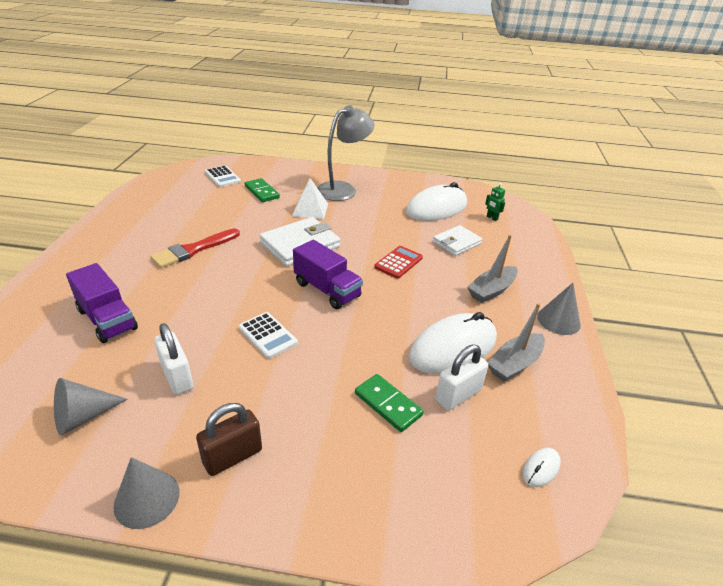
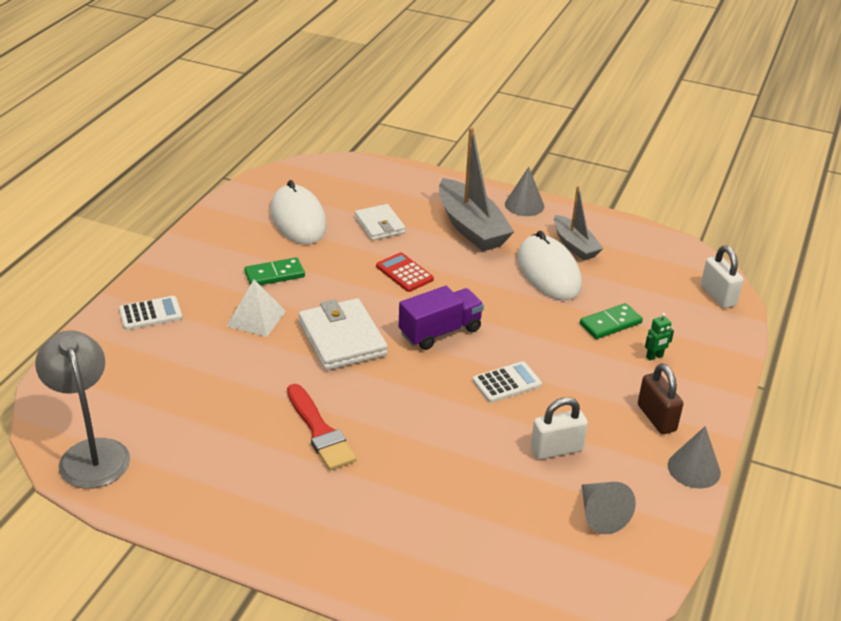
camera: 75 degrees left, 0 degrees up
(107, 319) = (450, 506): purple truck -> none
(222, 177) = (109, 392): white calculator -> white calculator (150, 314)
(262, 192) = (183, 356): green domino -> green domino (274, 274)
(343, 189) = (211, 281): grey lamp -> grey lamp (91, 453)
(458, 395) = (605, 284): white padlock -> white padlock (718, 296)
(491, 290) = (471, 227): grey boat -> grey boat, size x1.65
(492, 218) = (337, 188): green robot -> green robot (654, 357)
(541, 468) = (680, 267): white mouse -> none

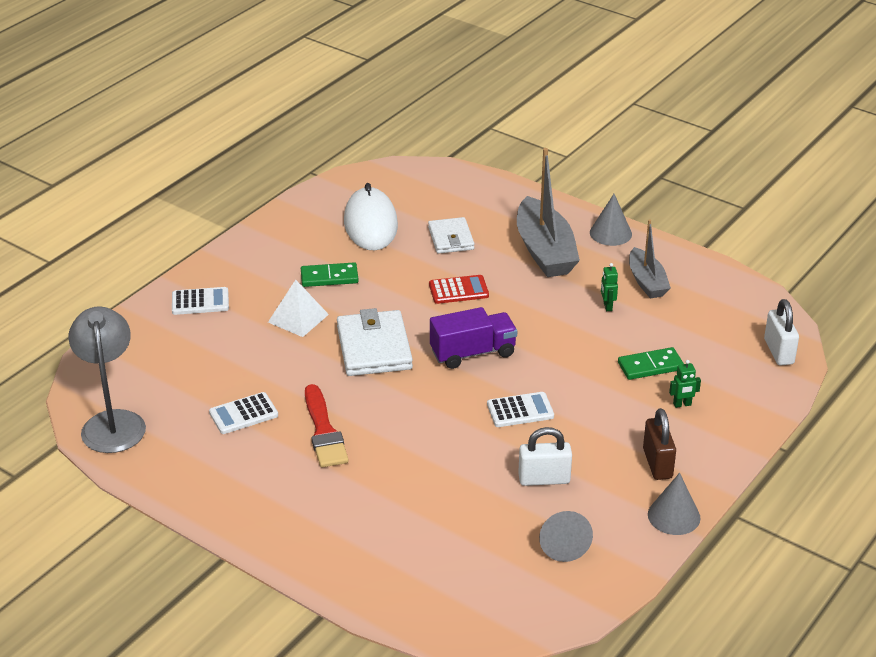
camera: 15 degrees right, 0 degrees up
(230, 424) = (243, 414): none -> white calculator
(404, 273) = (458, 290): red calculator -> red calculator turned 105 degrees clockwise
(548, 272) = (607, 306): white mouse -> green robot

